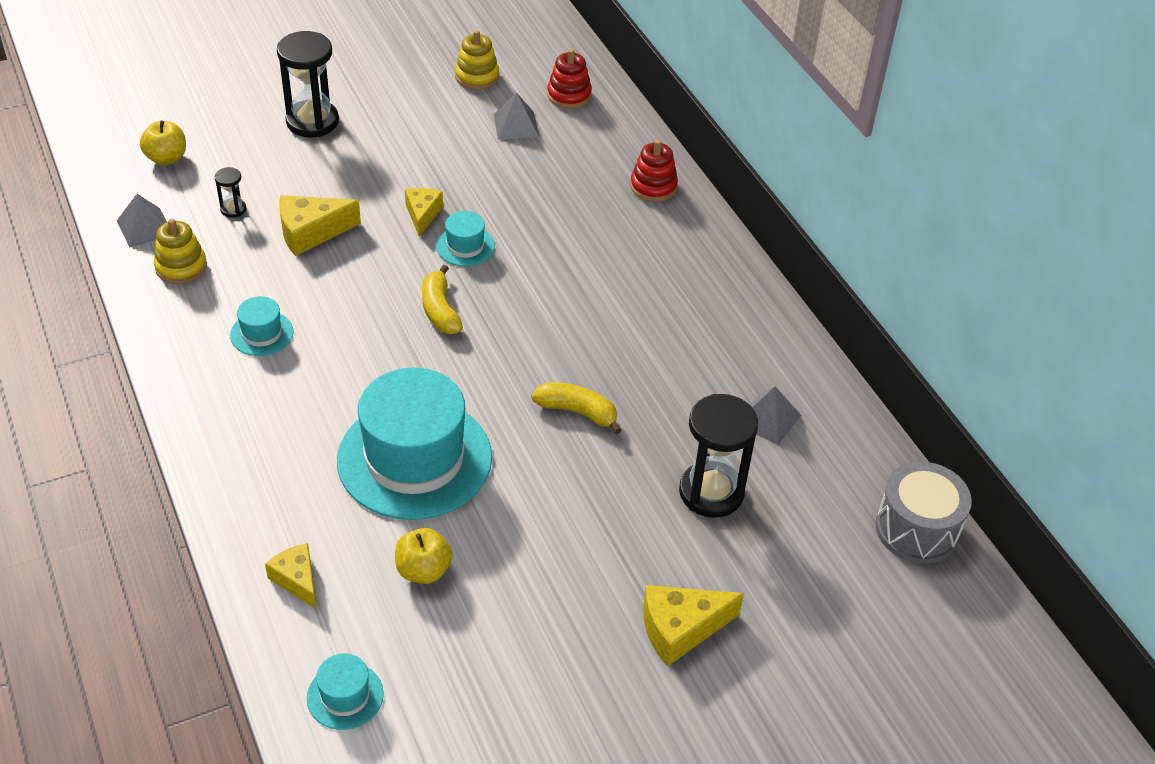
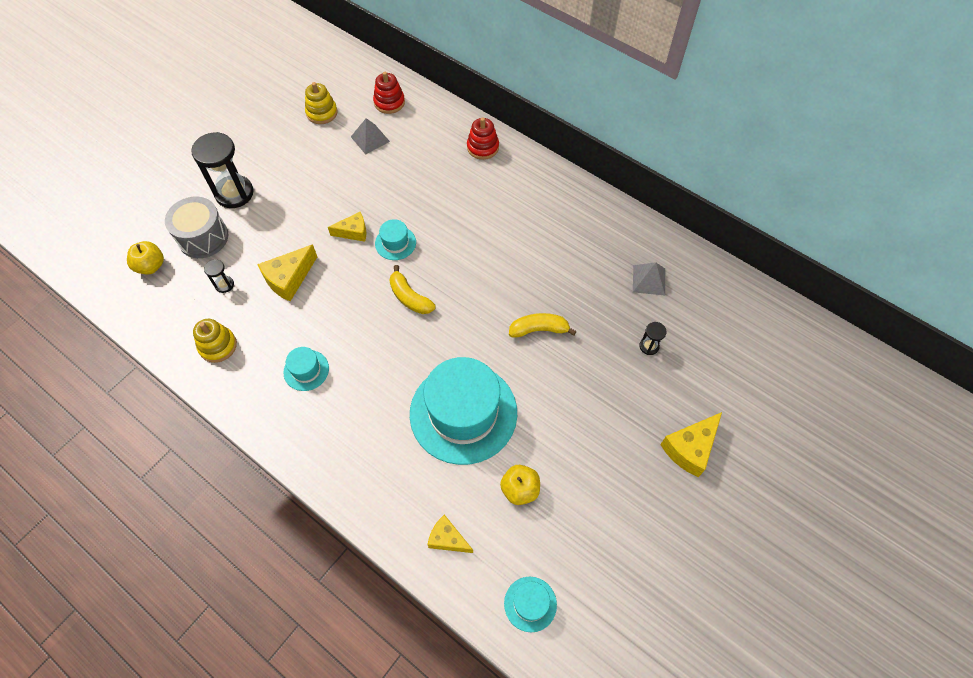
camera: 25 degrees left, 15 degrees up
(144, 227) = (171, 327): grey pyramid -> none
(422, 215) = (353, 232): yellow cheese -> yellow cheese turned 105 degrees clockwise
(711, 492) = (649, 346): black hourglass -> black hourglass, size x0.46
(916, 529) = (771, 313): grey drum -> grey drum (203, 237)

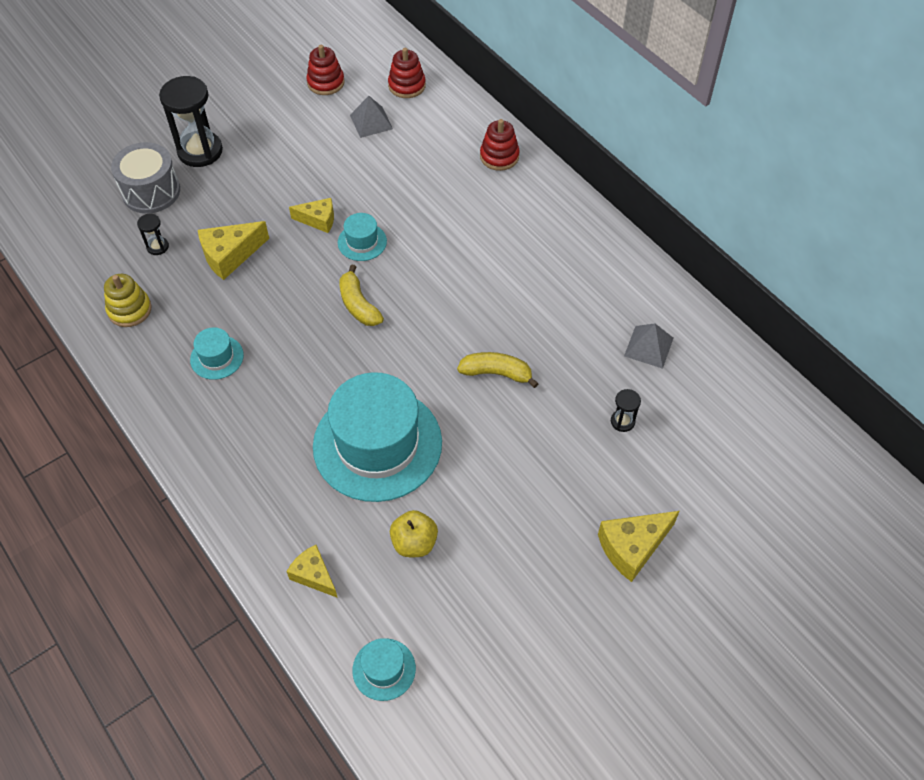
camera: 15 degrees right, 5 degrees down
(151, 266) = (86, 210): yellow apple -> none
(322, 113) = (326, 82): yellow stacking toy -> red stacking toy

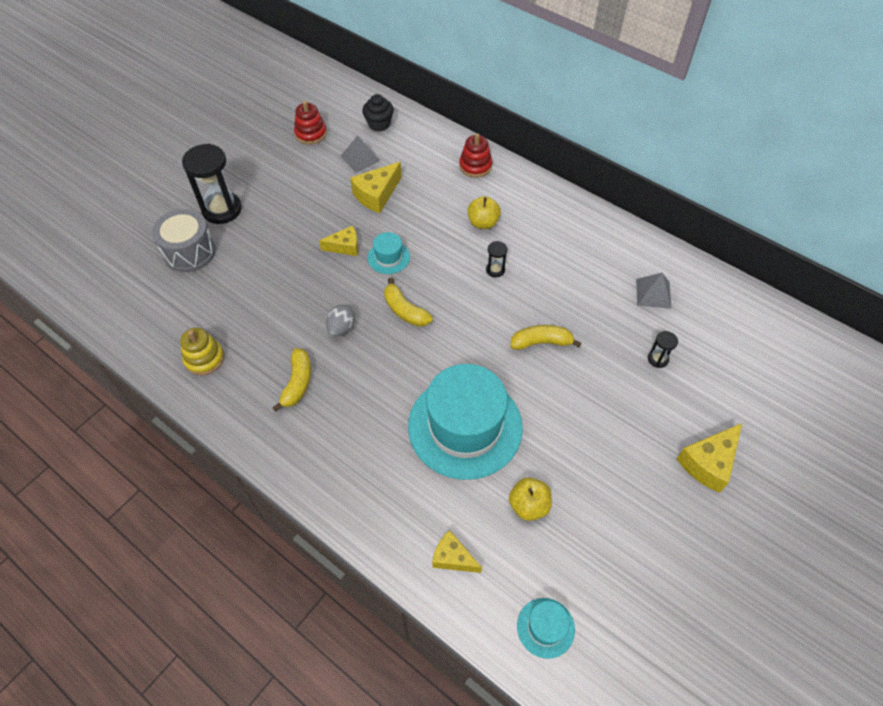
camera: 15 degrees left, 0 degrees up
(157, 247) = (211, 298): black hourglass -> black hourglass (495, 270)
(217, 357) = (297, 383): turquoise hat -> yellow banana
(230, 255) = (279, 292): yellow cheese -> yellow cheese (376, 195)
(283, 309) = (341, 328): none -> grey egg
(407, 85) = (379, 124): red stacking toy -> black cupcake
(483, 224) = (483, 223): none -> yellow apple

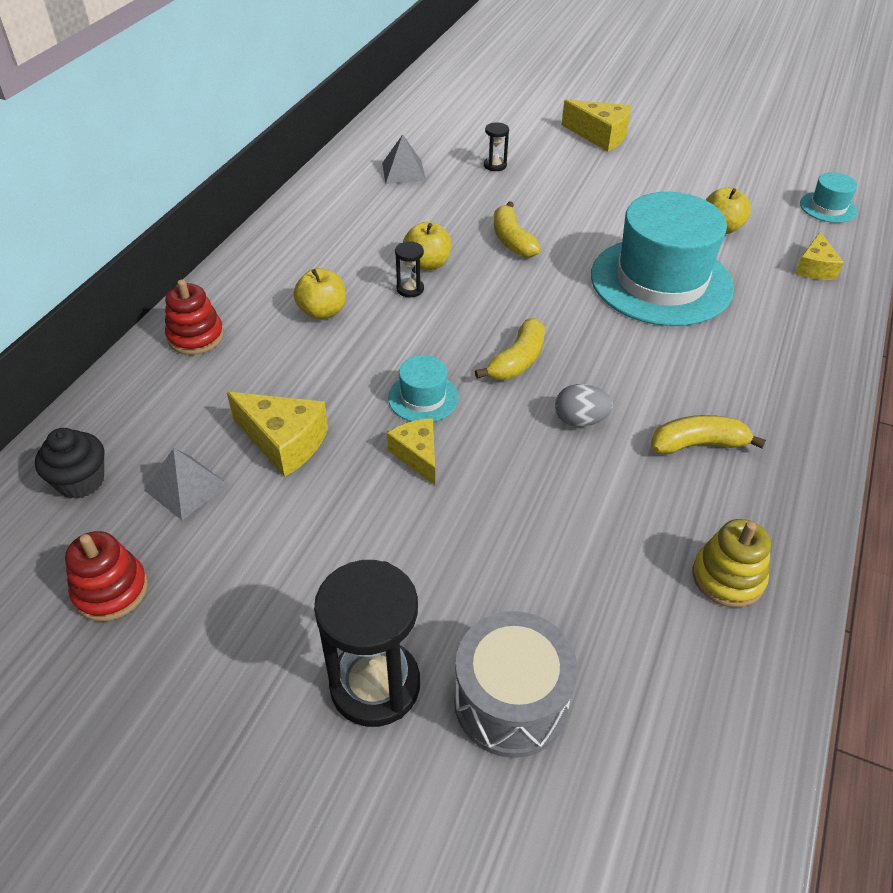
camera: 105 degrees left, 10 degrees down
(522, 285) = (427, 264): none -> yellow apple

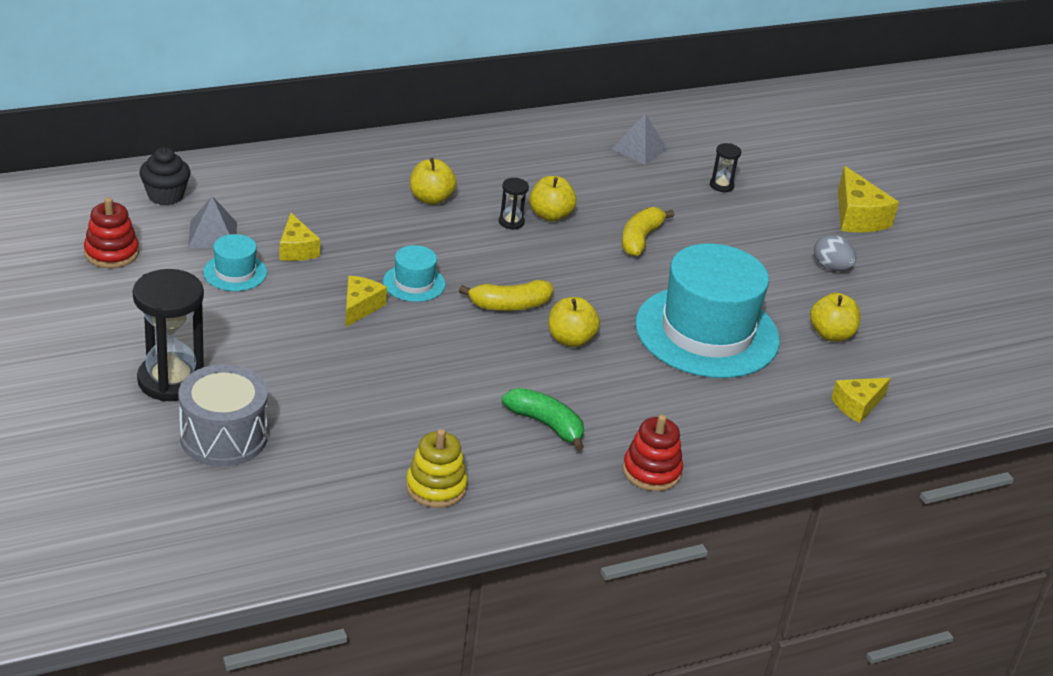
camera: 40 degrees right, 10 degrees down
(196, 336) = (332, 164): red stacking toy -> red stacking toy (651, 471)
(284, 442) = (296, 249): yellow cheese -> yellow cheese, size x0.66
(580, 420) = (491, 360): grey egg -> grey egg (831, 267)
(598, 356) = (570, 339): none -> yellow apple
(698, 444) = (546, 424): yellow banana -> green banana
(828, 207) = (965, 382): turquoise hat -> turquoise hat (235, 272)

